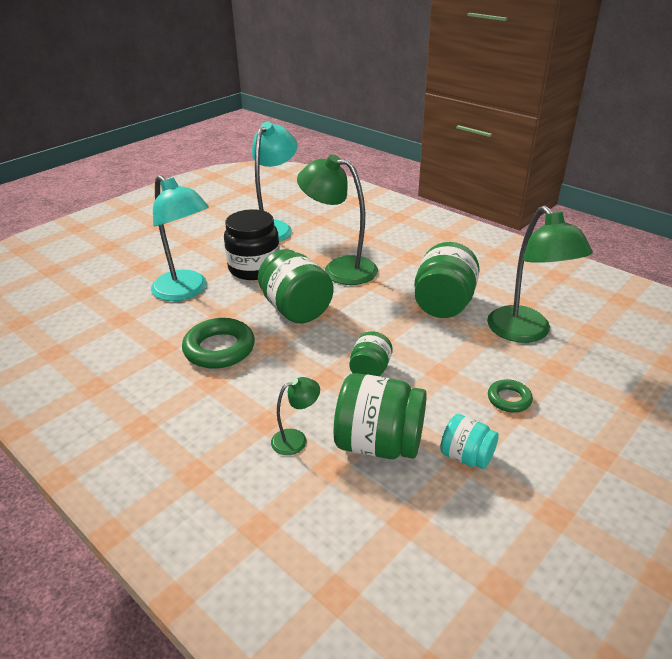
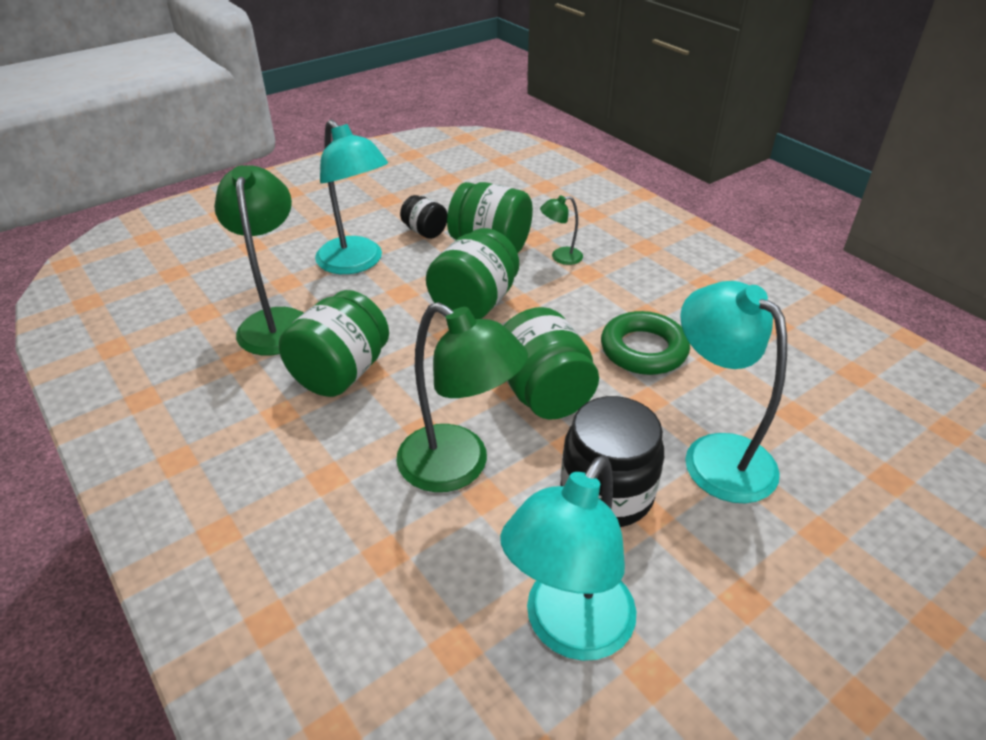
camera: 170 degrees left, 5 degrees up
(370, 370) = (474, 303): green jar -> green jar, size x1.78
(466, 456) = (425, 232): turquoise jar -> black jar
(509, 399) = (356, 263): green ring -> turquoise lamp

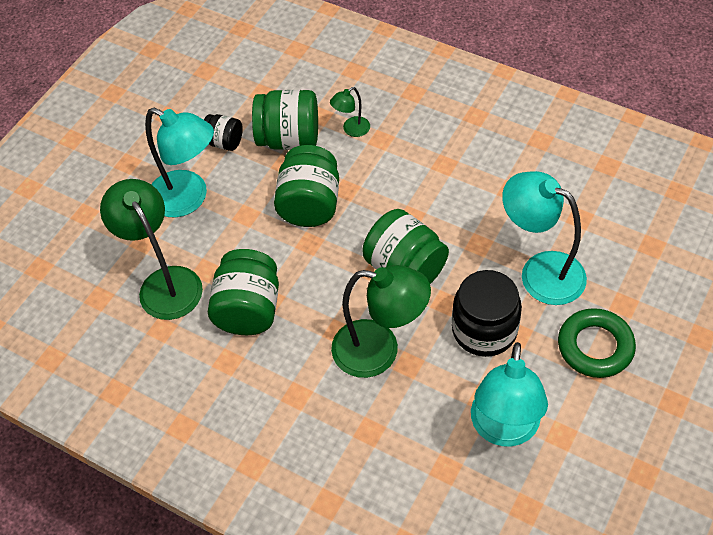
camera: 20 degrees left, 15 degrees up
(643, 350) = (457, 200): green ring -> green ring (595, 347)

